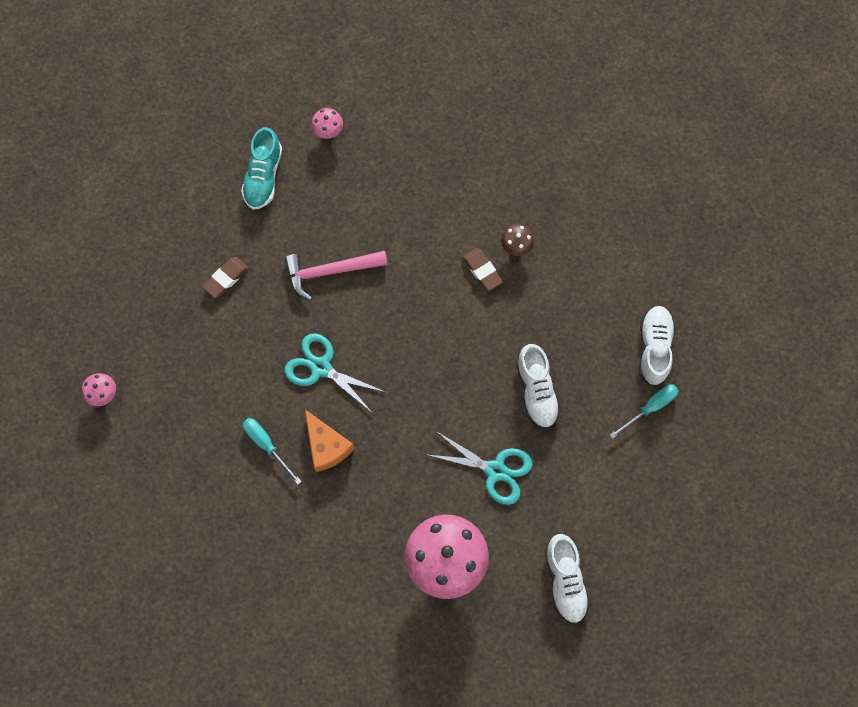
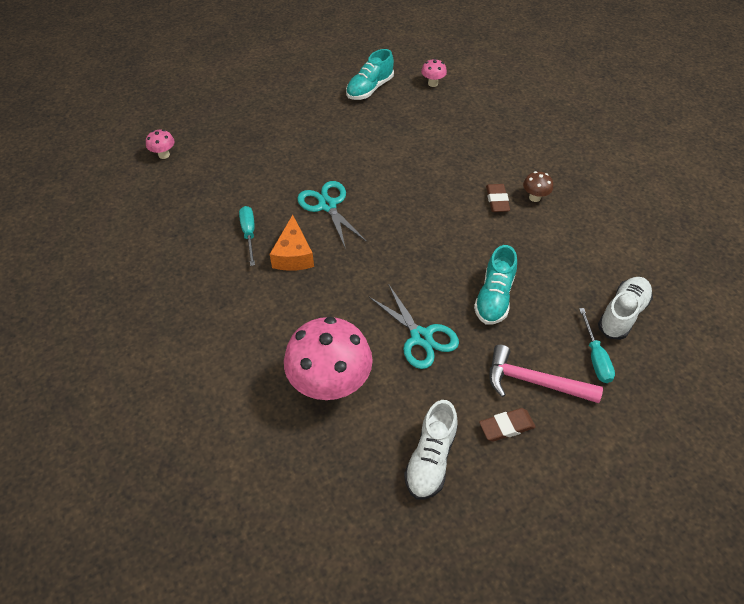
camera: 30 degrees right, 20 degrees down
(226, 278) = (300, 129): brown eraser -> brown eraser (506, 426)
(330, 271) = (378, 154): pink hammer -> pink hammer (534, 382)
(536, 391) = (494, 297): white shoe -> turquoise shoe
(650, 408) = (595, 357): turquoise screwdriver -> turquoise screwdriver turned 90 degrees clockwise

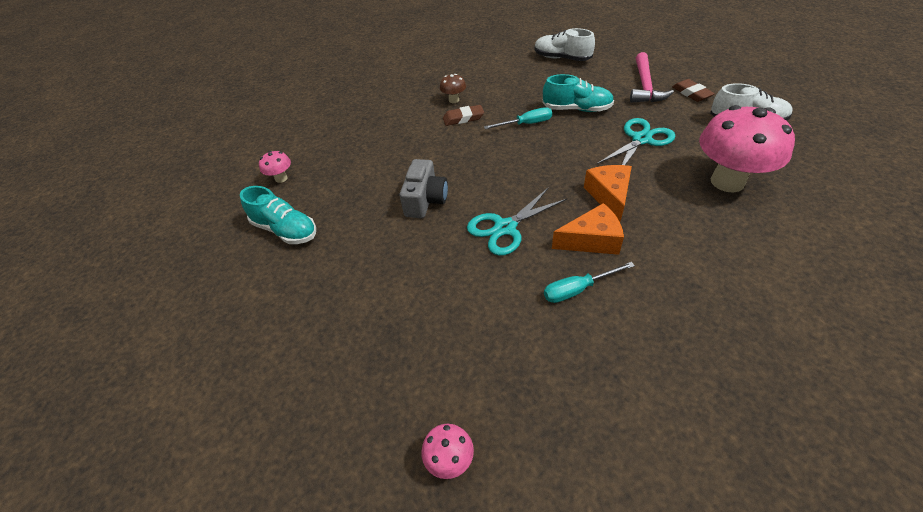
camera: 95 degrees left, 5 degrees down
(341, 282) = (609, 196): none -> orange cheese
(377, 163) = (425, 200): none -> grey camera
(595, 357) = (606, 65): turquoise screwdriver -> turquoise screwdriver (526, 124)

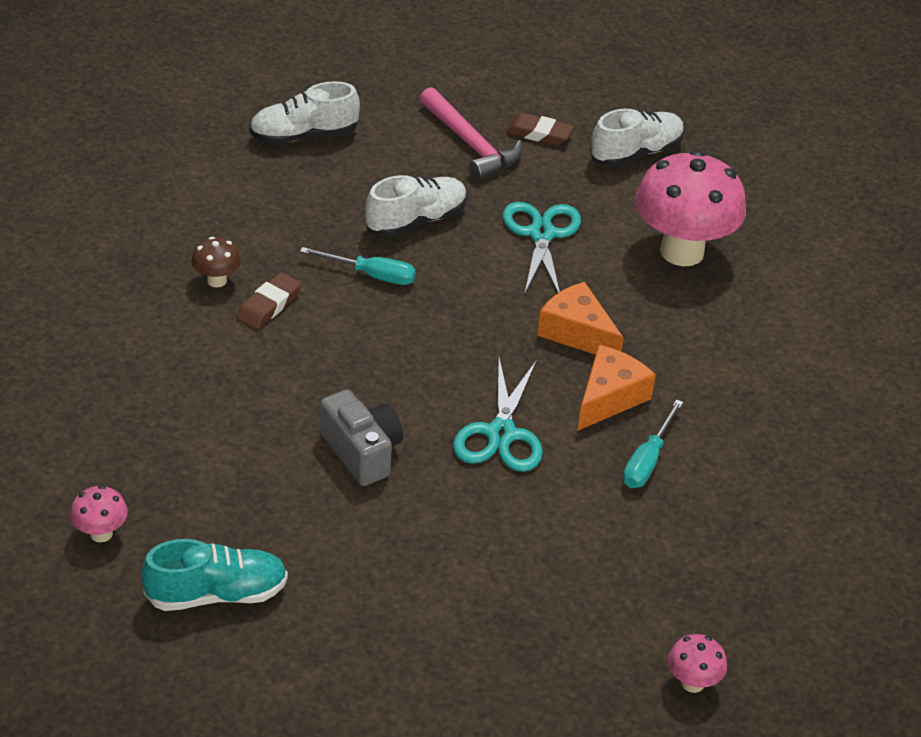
camera: 50 degrees left, 5 degrees down
(526, 124) = (371, 275): turquoise screwdriver -> turquoise screwdriver turned 75 degrees clockwise
(577, 109) = (416, 221): turquoise shoe -> white shoe

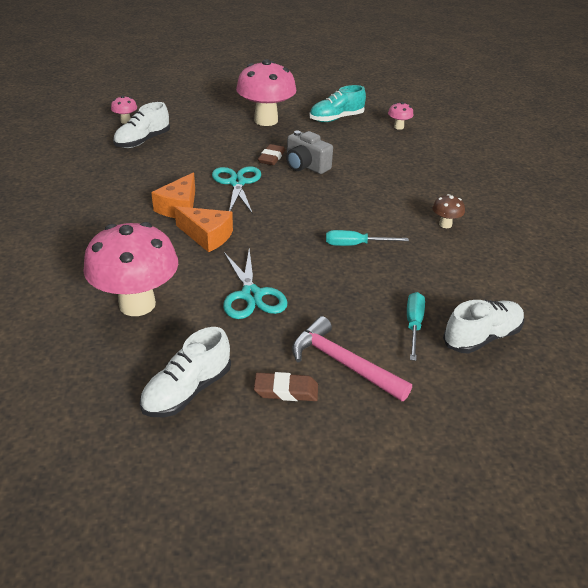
camera: 165 degrees right, 5 degrees down
(269, 305) = (404, 217): brown eraser -> brown eraser (271, 158)
(378, 619) = (266, 120): none -> pink mushroom
(416, 221) = (348, 286): white shoe -> white shoe (142, 141)
(647, 460) = (153, 184): turquoise screwdriver -> turquoise screwdriver (413, 325)

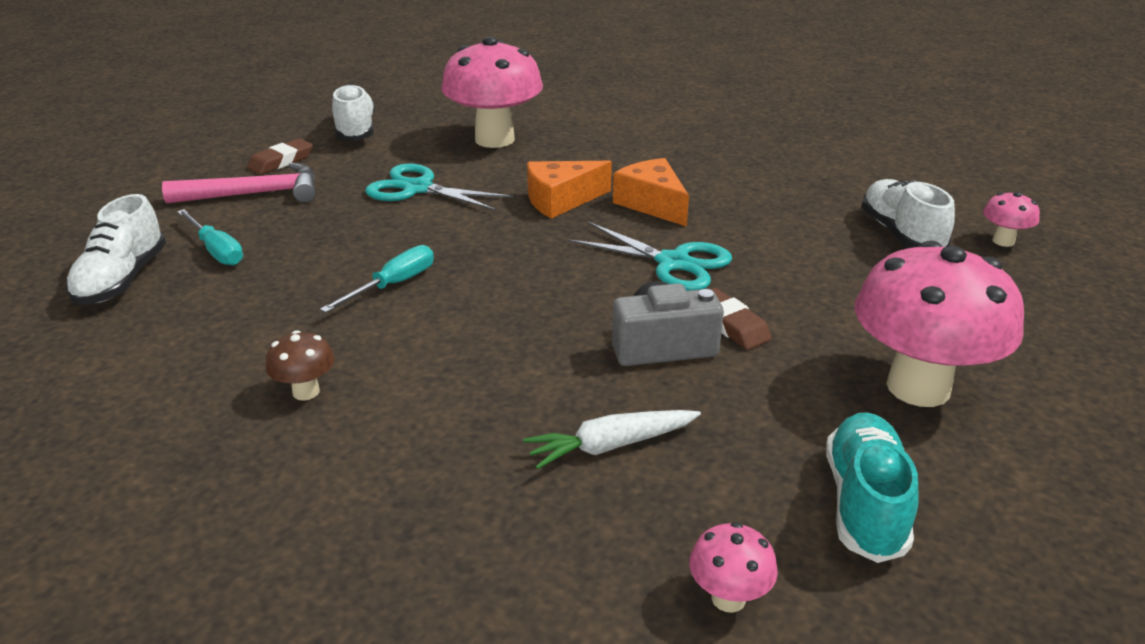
camera: 130 degrees right, 5 degrees down
(372, 158) = (610, 446): none -> white carrot

